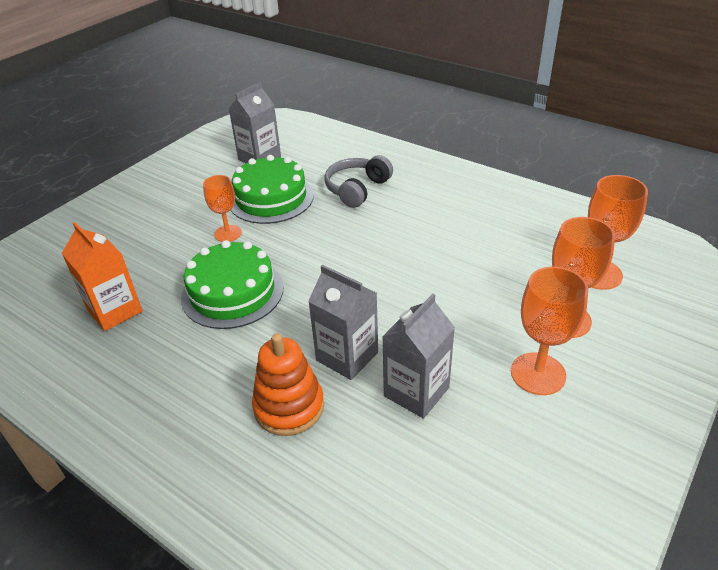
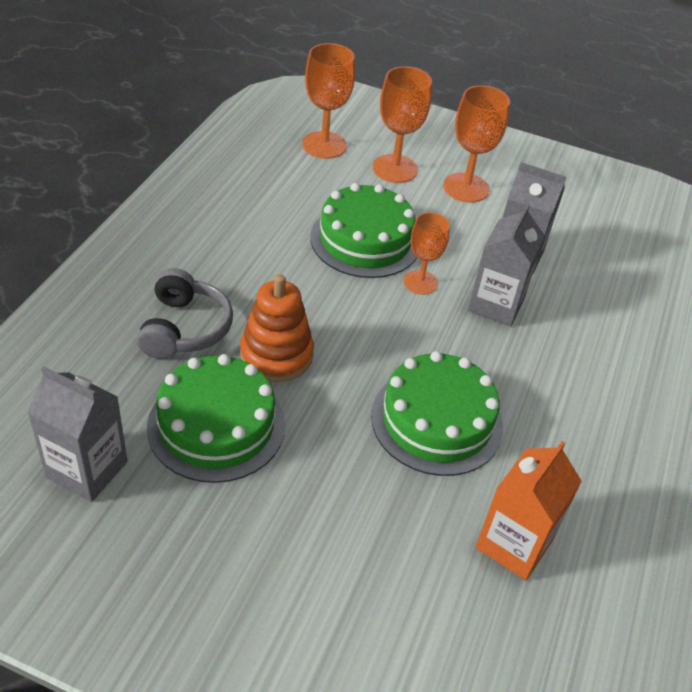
camera: 110 degrees left, 5 degrees up
(228, 233) = (316, 458): orange goblet -> orange goblet (420, 282)
(289, 407) = (574, 337): orange stacking toy -> orange stacking toy (276, 355)
(357, 189) = (184, 328): grey headphones -> grey headphones turned 105 degrees counterclockwise
(446, 283) = (365, 240): none -> green cake

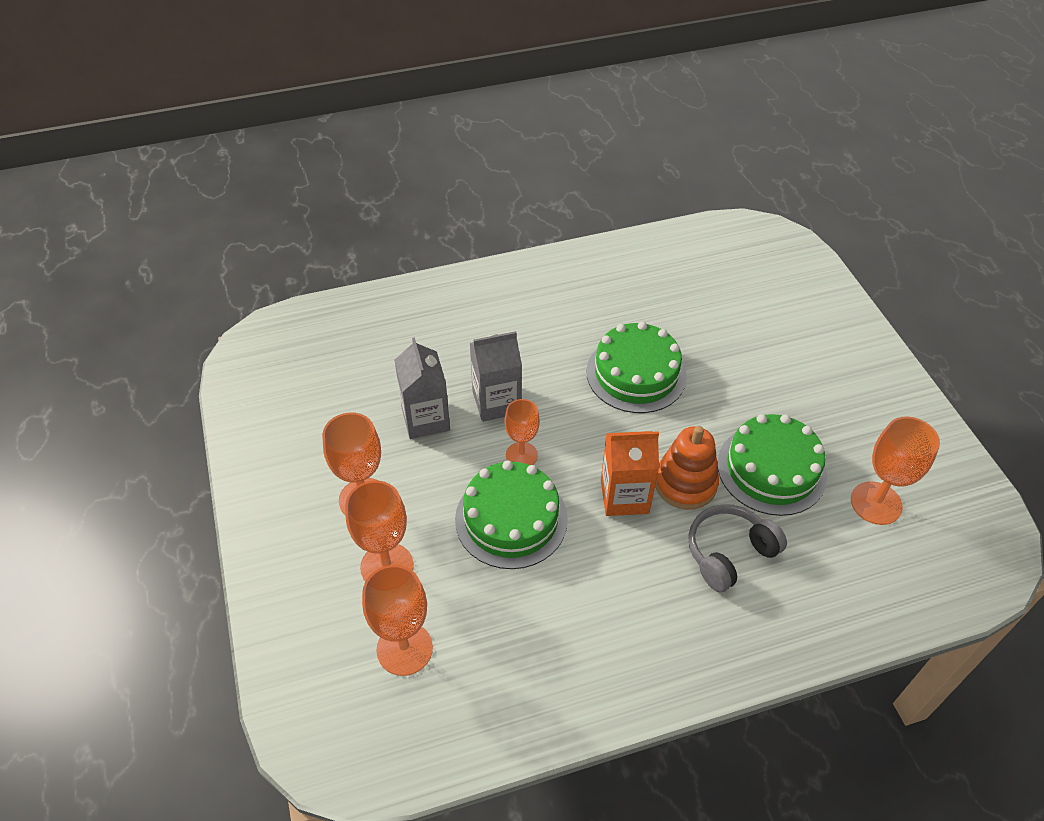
camera: 125 degrees left, 5 degrees up
(87, 469) = (876, 503): grey carton -> orange goblet
(514, 544) = (675, 302): orange carton -> orange carton (624, 496)

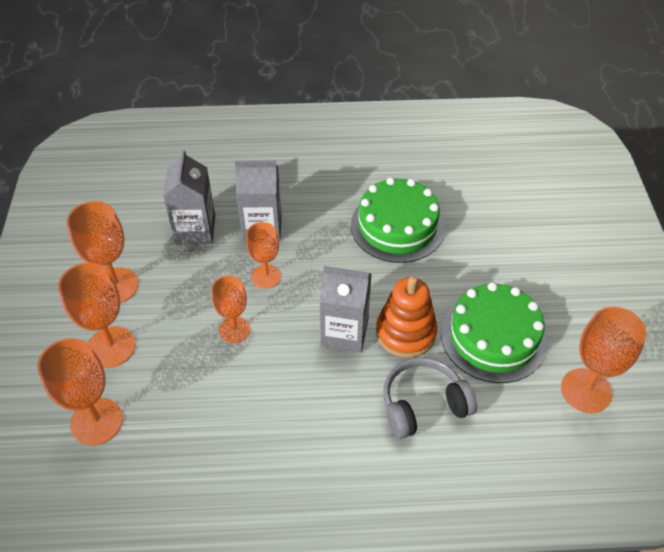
camera: 15 degrees right, 0 degrees up
(511, 519) = (234, 330): green cake -> orange goblet
(624, 496) = (344, 332): orange carton -> grey carton

